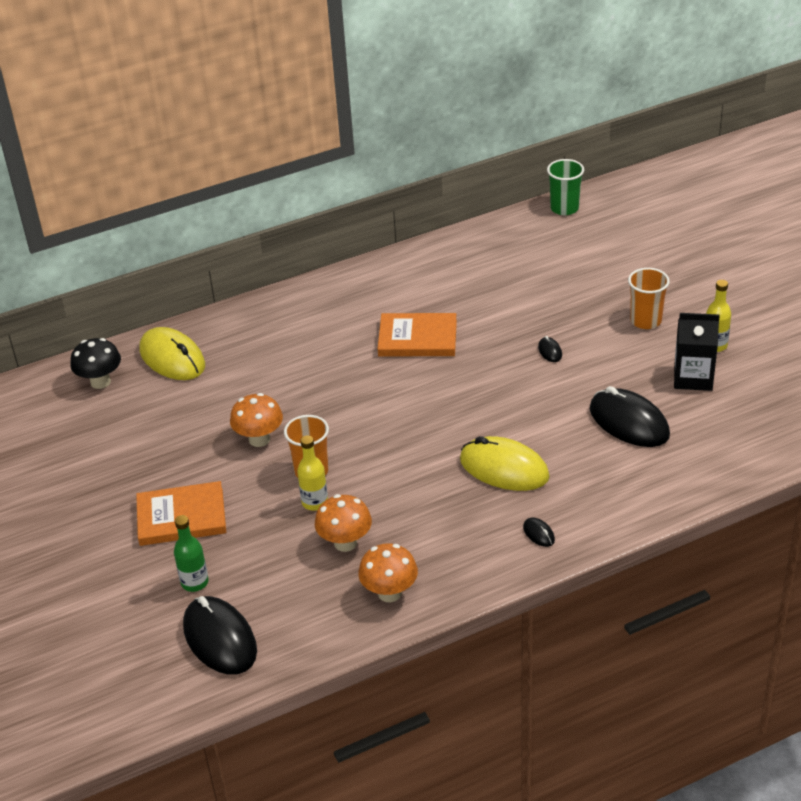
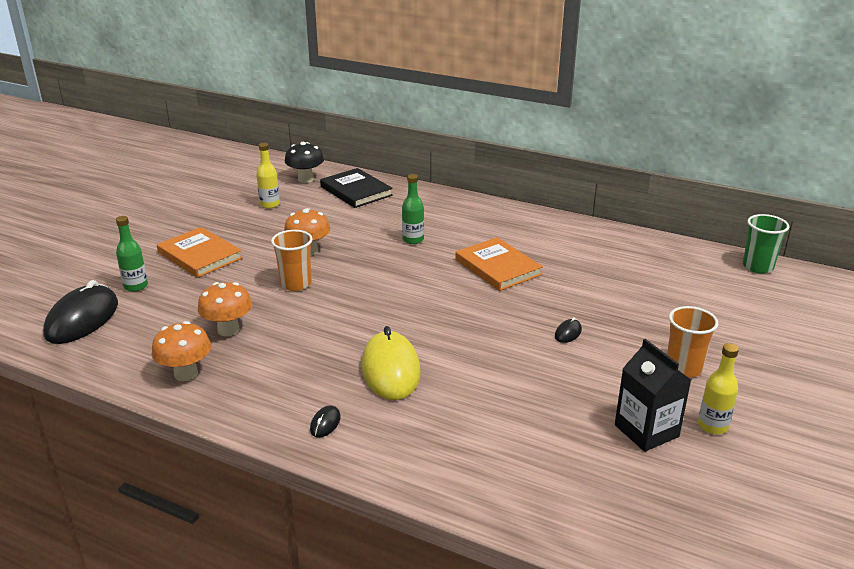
camera: 50 degrees right, 10 degrees down
(172, 358) = (356, 191): yellow mouse -> black book
(315, 365) = (413, 240): none -> green bottle
(315, 502) = (262, 299): yellow bottle -> yellow bottle (270, 204)
(629, 422) = (531, 416): black mouse -> none

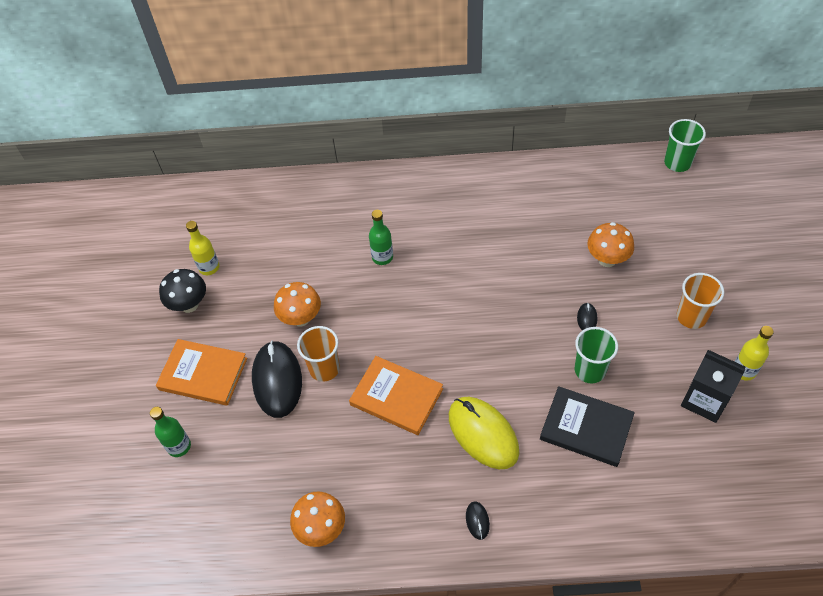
camera: 25 degrees left, 25 degrees up
(82, 319) = (168, 514): black mouse -> black mouse (277, 380)
(228, 330) = (313, 457): orange mushroom -> orange mushroom (607, 259)
(305, 179) = (213, 211): black mushroom -> black mushroom (189, 305)
(356, 191) = (277, 208): black book -> black book (586, 428)
(498, 267) = (480, 260): orange book -> orange book (396, 397)
(538, 367) = (590, 370): none -> green cup

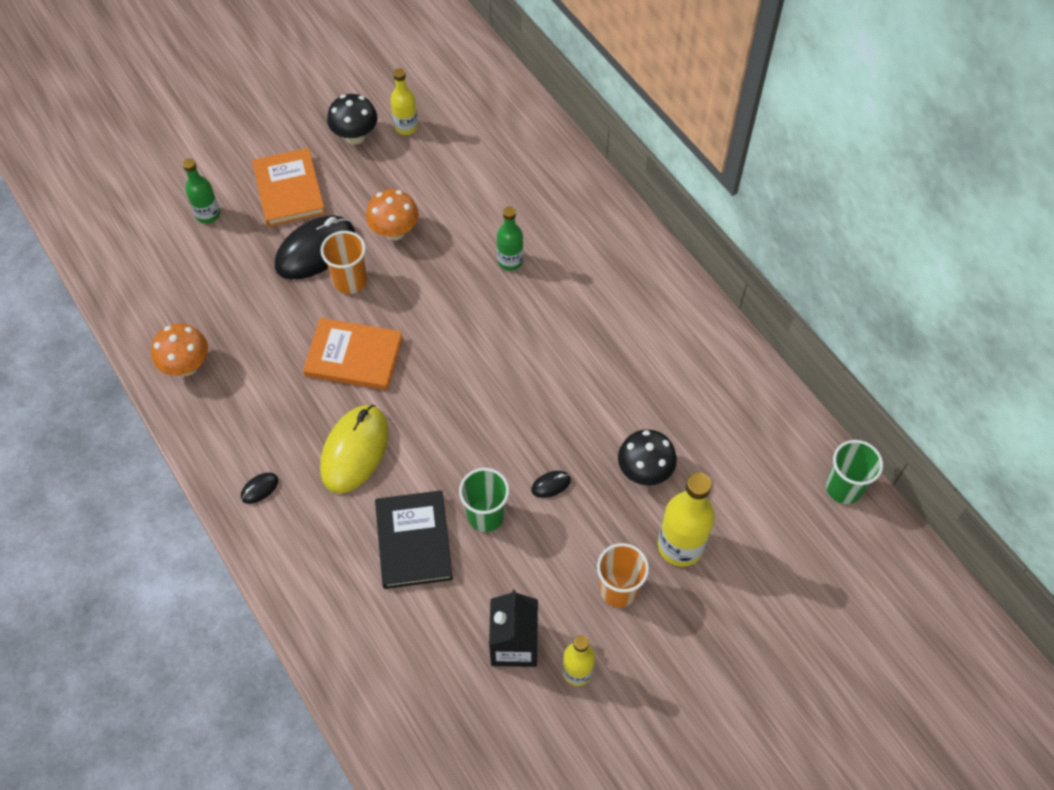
camera: 55 degrees right, 5 degrees up
(396, 397) = (354, 356): orange book -> orange book turned 75 degrees counterclockwise
(607, 259) = (644, 471): orange mushroom -> black mushroom
(675, 266) = (680, 546): none -> yellow bottle

